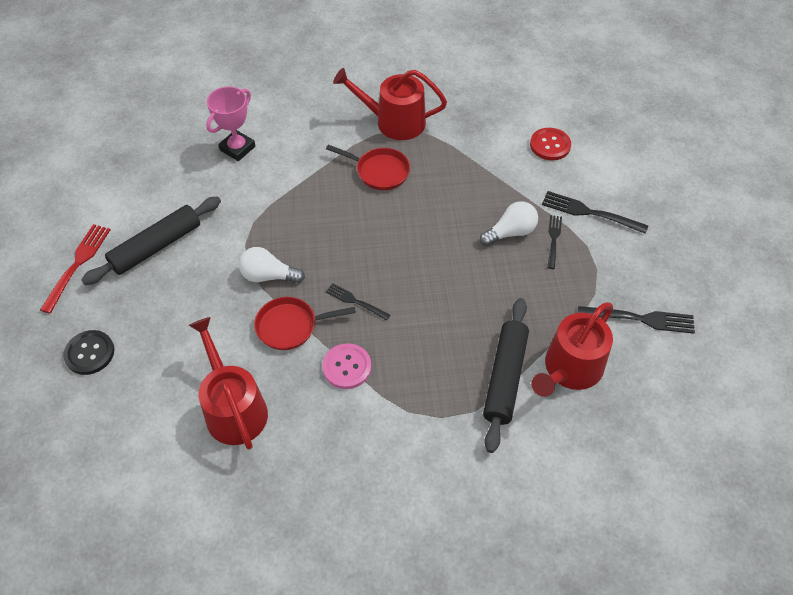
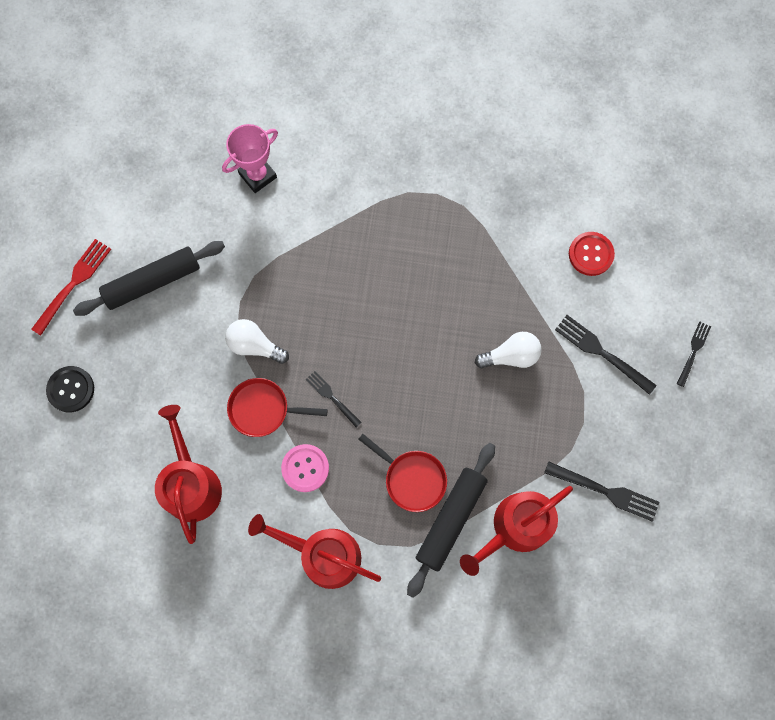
camera: 15 degrees right, 20 degrees up
(379, 171) = (398, 243): red pan -> red pan (412, 478)
(394, 122) = (432, 180): red watering can -> red watering can (323, 555)
(553, 239) = (552, 375): black fork -> black fork (693, 351)

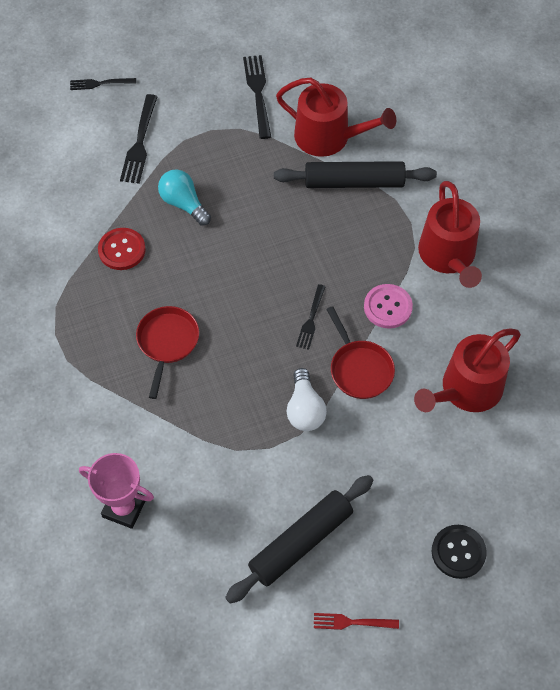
camera: 120 degrees left, 15 degrees down
(74, 283) = (351, 622): red fork -> red fork, size x0.62
(153, 282) = (300, 542): black rolling pin -> black rolling pin turned 75 degrees counterclockwise
(412, 478) = (340, 224): red pan -> red pan (167, 343)
(511, 356) = (183, 204): white light bulb -> turquoise light bulb
(590, 254) = (50, 187): red button -> red button (122, 250)

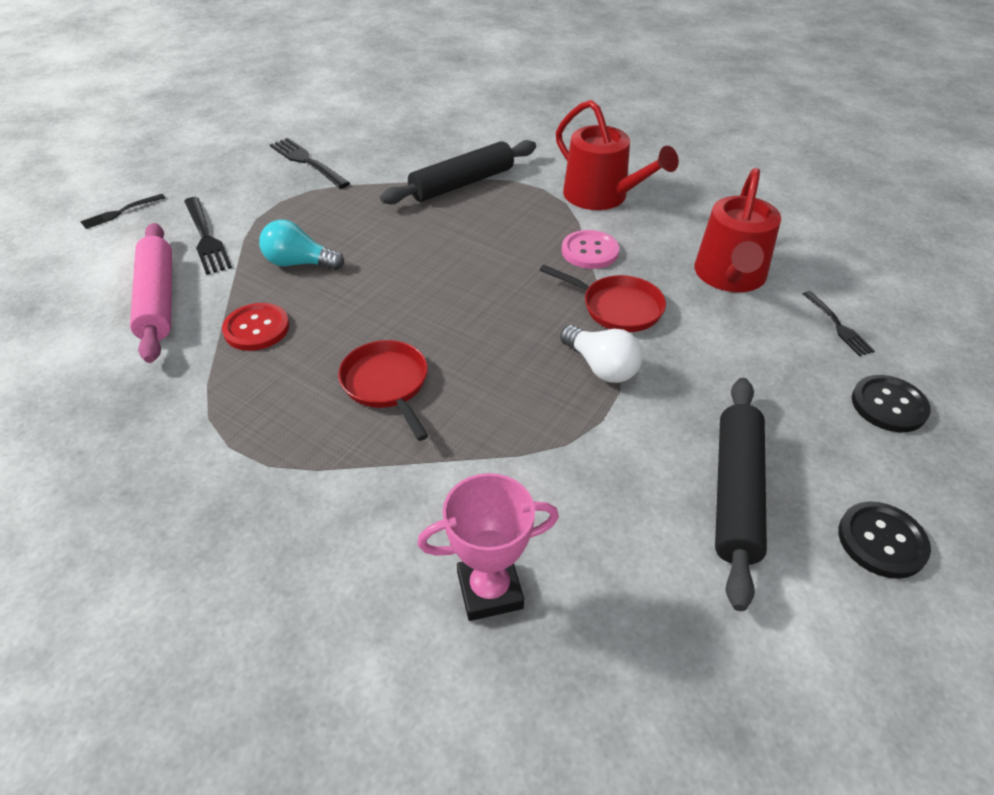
camera: 35 degrees left, 15 degrees down
(79, 189) = (158, 300): none -> pink rolling pin
(311, 319) = (527, 293): black fork -> black fork (838, 326)
(328, 137) = (406, 165): red watering can -> none
(351, 622) = (881, 541): red fork -> black button

